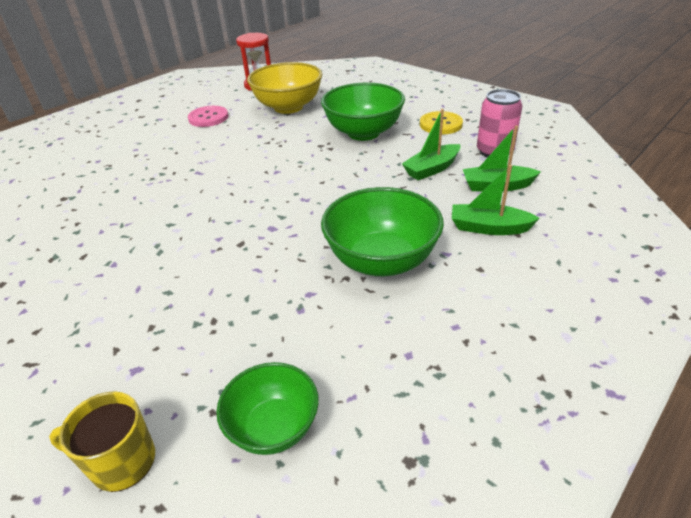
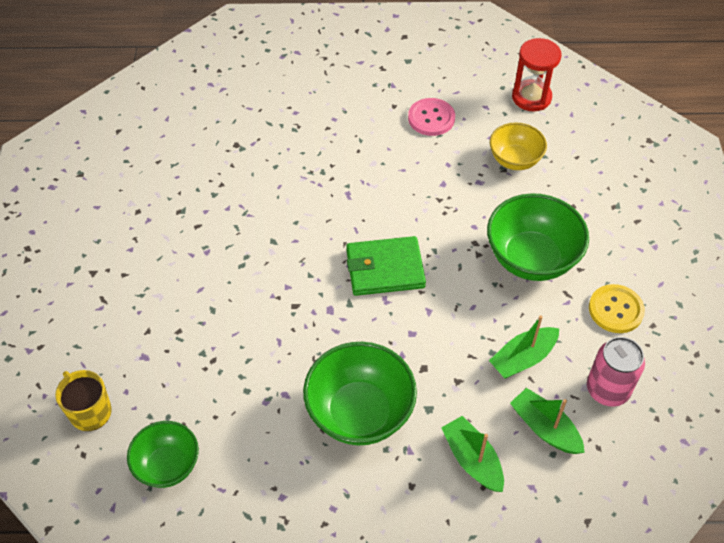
camera: 45 degrees right, 15 degrees up
(280, 187) = (385, 269): none -> green wallet
(288, 107) = (515, 160): yellow bowl -> yellow bowl, size x0.62
(432, 169) = (523, 358): green boat -> green boat turned 45 degrees counterclockwise

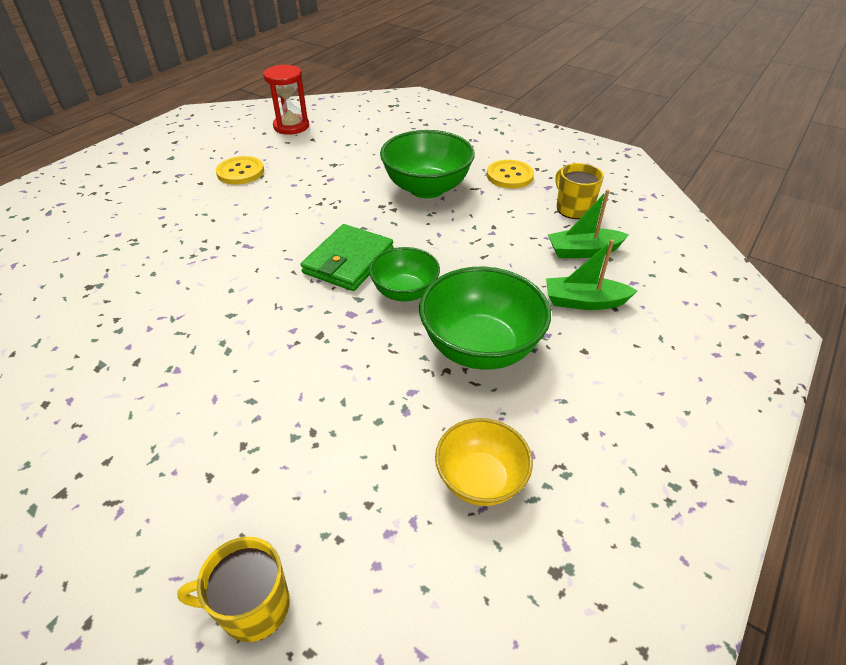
camera: 55 degrees left, 10 degrees down
(167, 465) = (409, 550): green bowl -> green bowl (405, 292)
(431, 118) = (240, 172): pink button -> yellow button
(515, 160) = (333, 156): yellow bowl -> yellow bowl (480, 480)
(523, 358) = (511, 232): green boat -> none
(607, 389) = (573, 209): pink can -> yellow mug

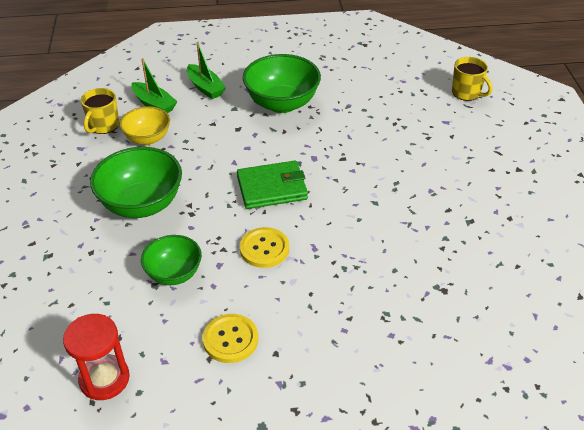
camera: 130 degrees left, 0 degrees up
(405, 292) = (272, 149): green bowl -> green bowl (174, 274)
(480, 480) = (353, 72): yellow bowl -> yellow bowl (148, 138)
(509, 176) = (79, 172): yellow button -> yellow button (264, 249)

